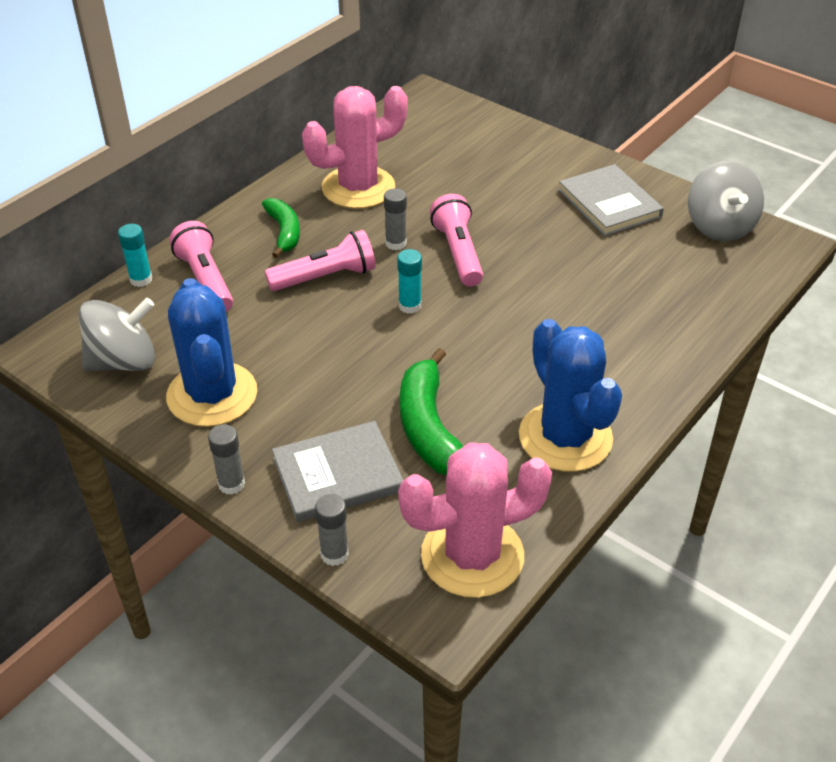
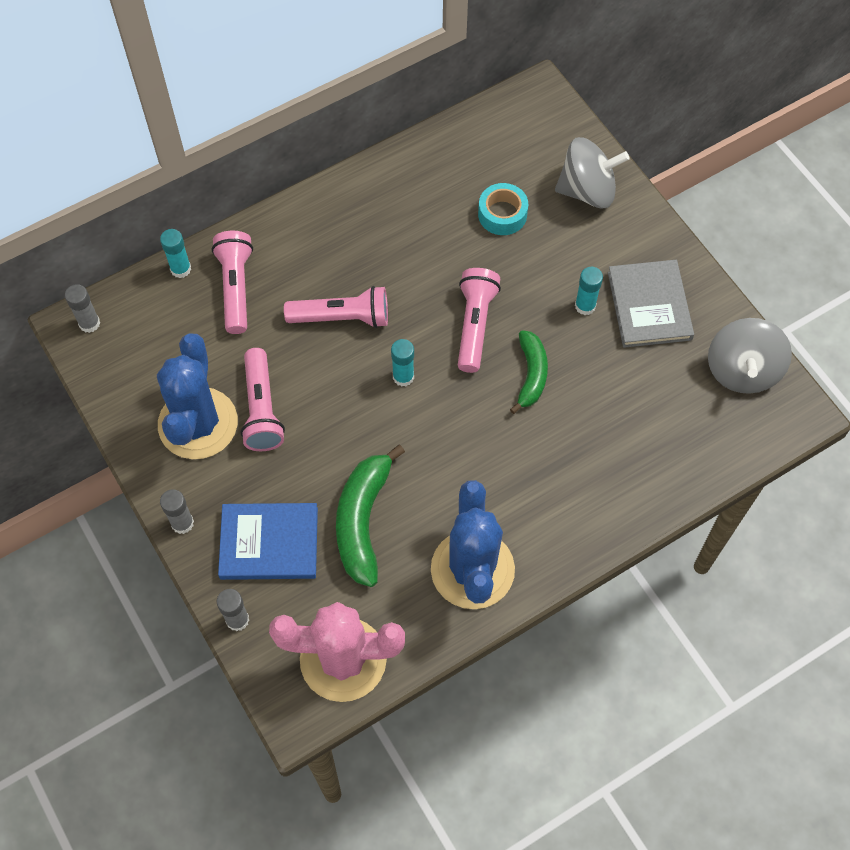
camera: 20 degrees right, 20 degrees up
(123, 361) = (137, 362): grey spinning top -> grey spinning top (587, 190)
(276, 366) = (262, 409): none -> pink flashlight
(284, 232) = (326, 248): green banana -> green banana (531, 375)
(337, 475) = (269, 543): grey book -> blue book
(358, 188) = (416, 210): pink cactus -> none
(396, 243) = (422, 295): grey glue stick -> grey glue stick (89, 323)
(439, 174) = (502, 214): none -> turquoise tape
(552, 217) = (585, 306): none -> turquoise glue stick

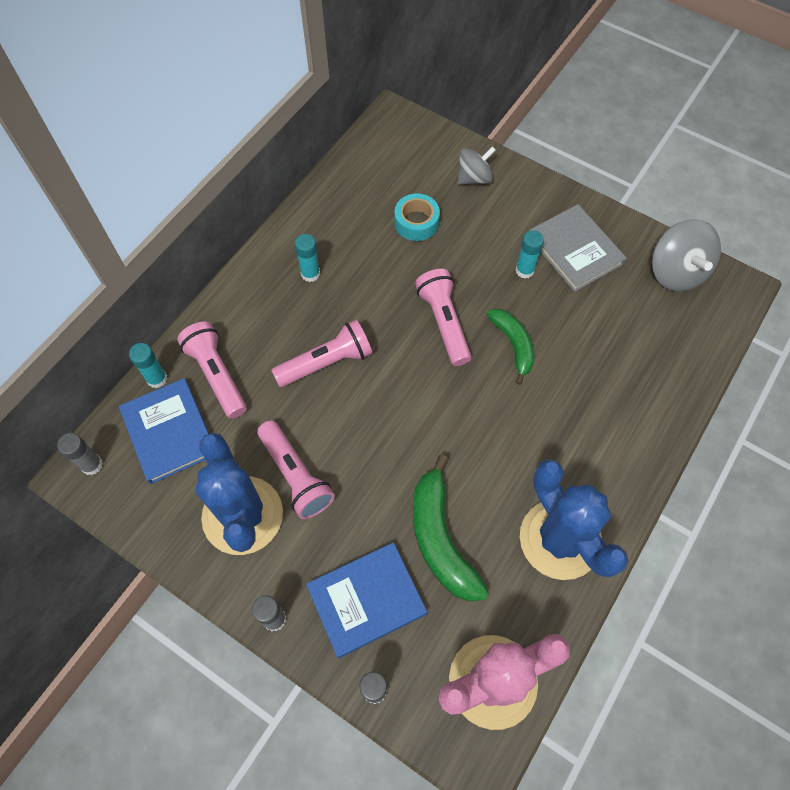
camera: 25 degrees left, 0 degrees up
(169, 322) = (169, 432): none -> blue book
(403, 377) = (407, 392): turquoise glue stick -> turquoise glue stick (310, 274)
(587, 190) = (474, 178): grey spinning top -> grey spinning top, size x0.65

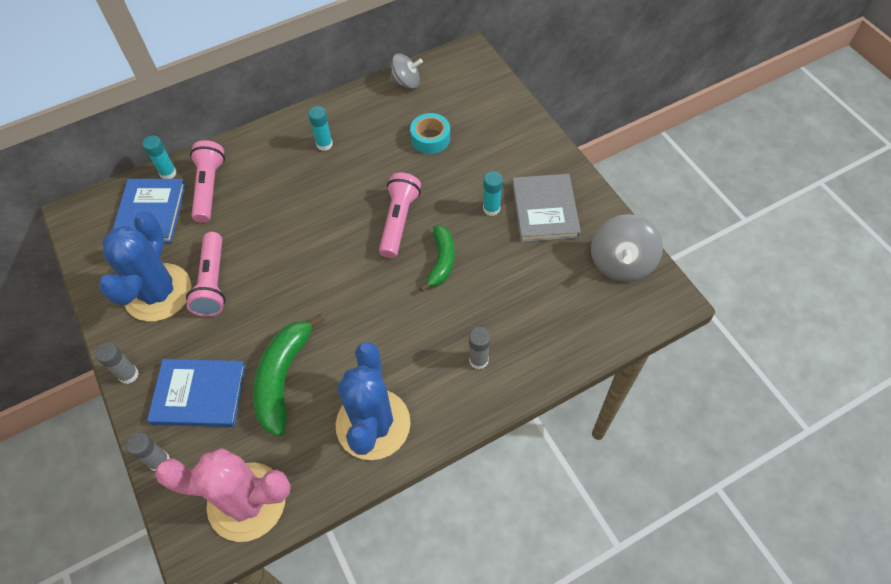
camera: 30 degrees right, 5 degrees down
(92, 465) = (87, 212): grey glue stick -> grey glue stick (478, 360)
(326, 363) = (291, 212): pink flashlight -> none
(474, 178) = (500, 122): grey spinning top -> grey spinning top (406, 82)

